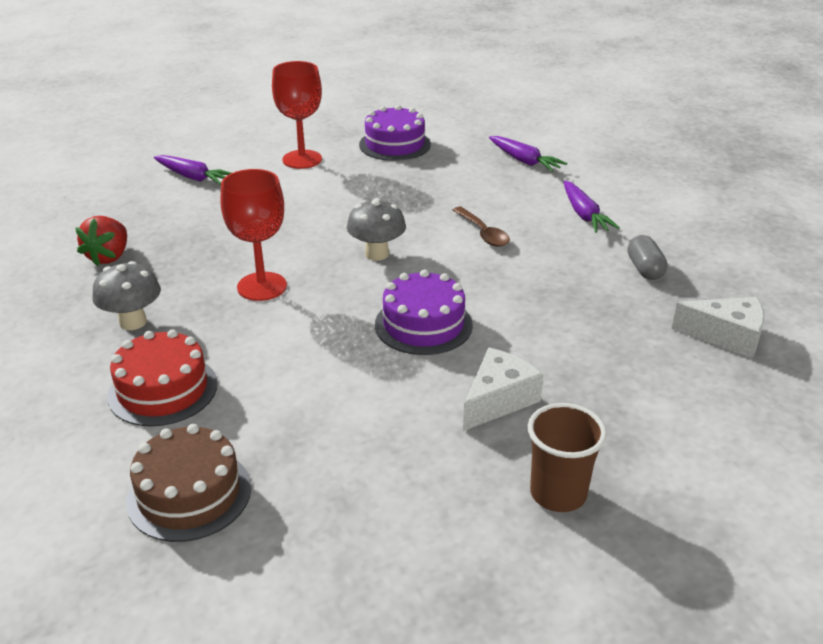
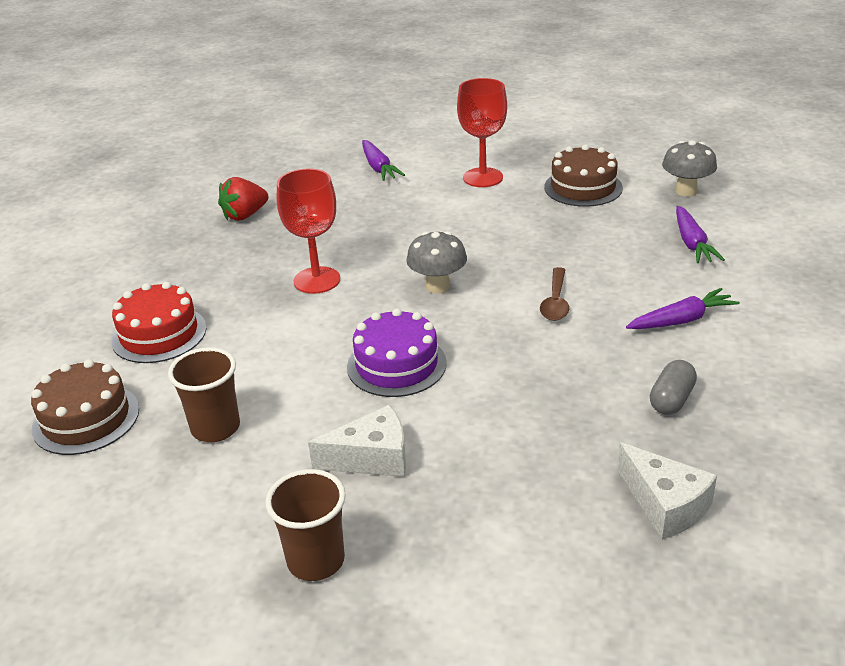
camera: 40 degrees right, 0 degrees up
(133, 322) = (201, 274): grey mushroom -> grey mushroom (686, 191)
(334, 440) = (215, 428): none -> brown cup
(395, 144) = (583, 187): purple cake -> brown cake
(584, 215) = (682, 320): purple carrot -> purple carrot turned 135 degrees counterclockwise

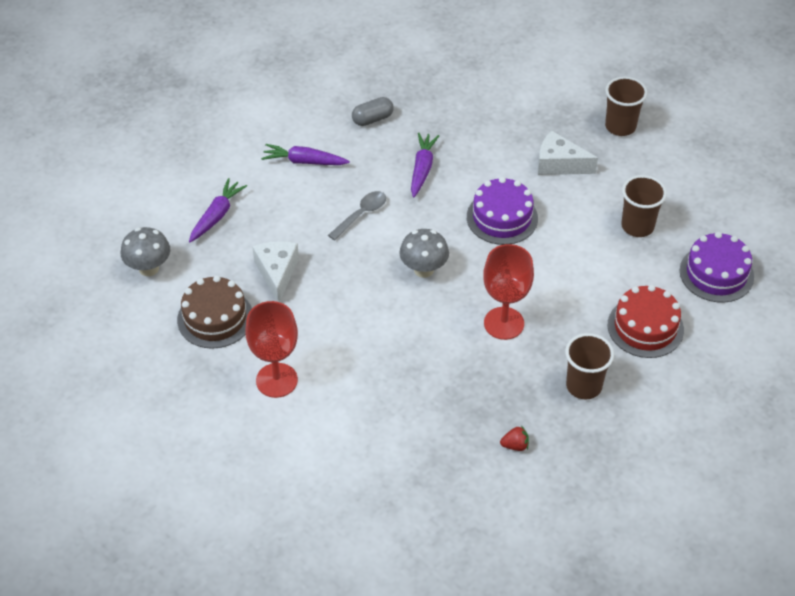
camera: 150 degrees left, 15 degrees up
(86, 419) = (716, 273): brown cake -> purple cake
(203, 269) = (584, 386): none -> brown cup
(245, 215) = (515, 445): red strawberry -> red strawberry, size x0.55
(378, 167) = (350, 453): purple carrot -> purple carrot (422, 169)
(555, 302) = (361, 214): brown spoon -> grey spoon
(665, 505) = (437, 75): white cheese -> white cheese (277, 273)

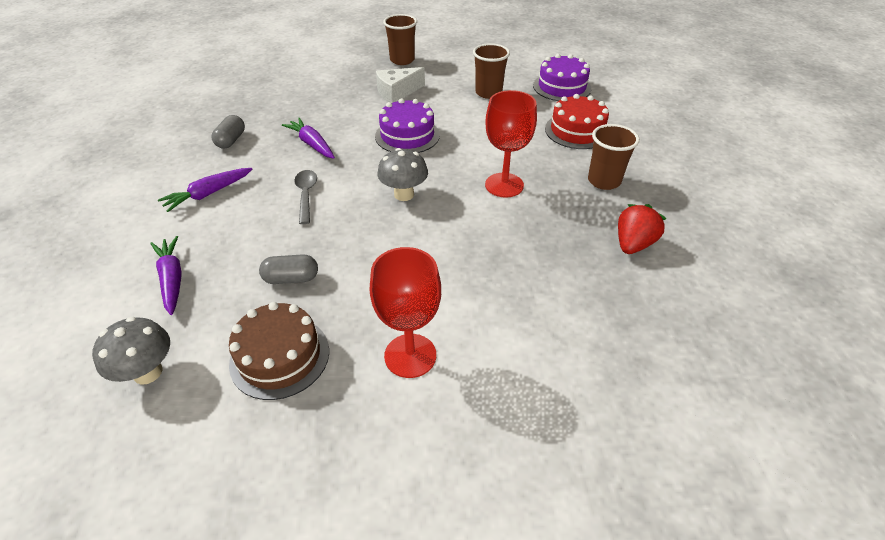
camera: 50 degrees left, 5 degrees down
(277, 273) = (291, 278): white cheese -> grey capsule
(515, 445) = (633, 244): red strawberry -> red strawberry, size x1.80

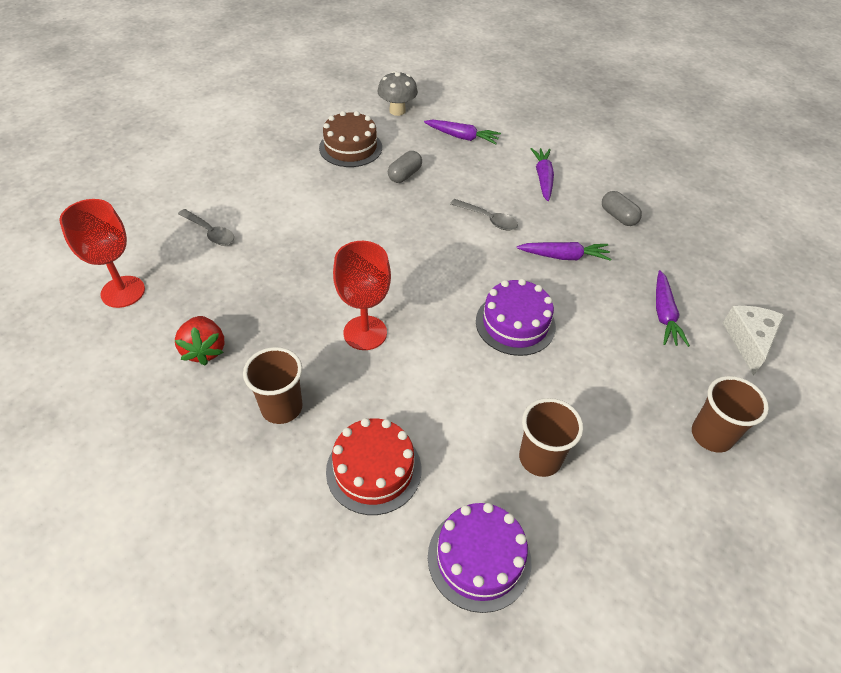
camera: 130 degrees right, 5 degrees up
(326, 94) = (664, 314): none -> purple carrot
(397, 93) = (617, 372): white cheese -> white cheese (749, 341)
(404, 194) = (427, 267): grey mushroom -> none
(410, 355) = (286, 186): red goblet -> red goblet (123, 292)
(546, 353) = (210, 232): none -> grey spoon

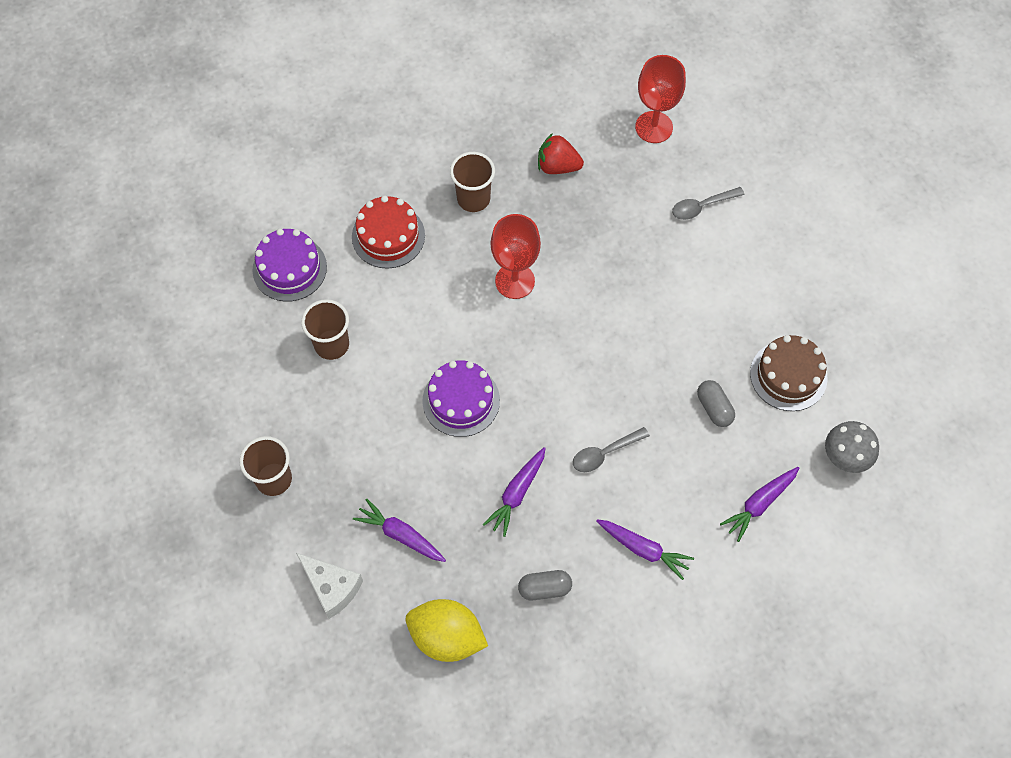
camera: 120 degrees right, 15 degrees up
(705, 255) = (446, 637): none -> yellow lemon

